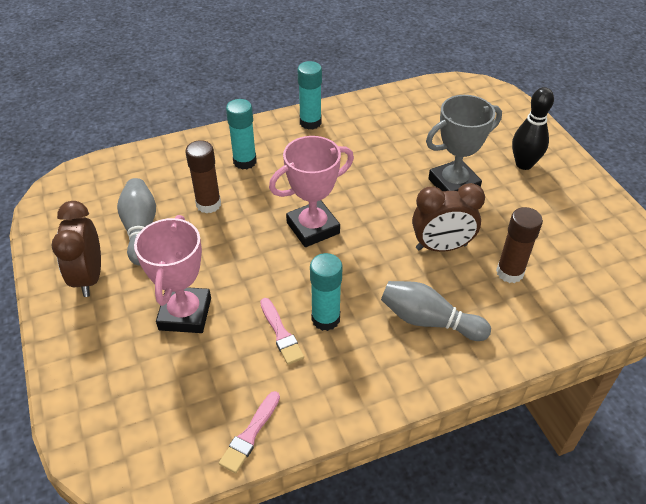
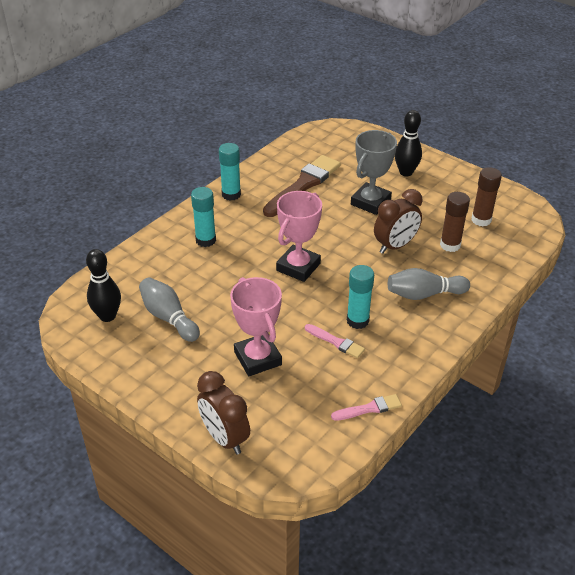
camera: 30 degrees left, 5 degrees down
(89, 204) = (107, 316): none -> black bowling pin
(89, 277) = (160, 365): brown clock -> brown clock (225, 438)
(208, 204) = (206, 280): brown glue stick -> brown glue stick (481, 220)
(250, 434) = (369, 408): pink brush -> pink brush turned 105 degrees counterclockwise
(394, 138) = (303, 185): none -> brown brush

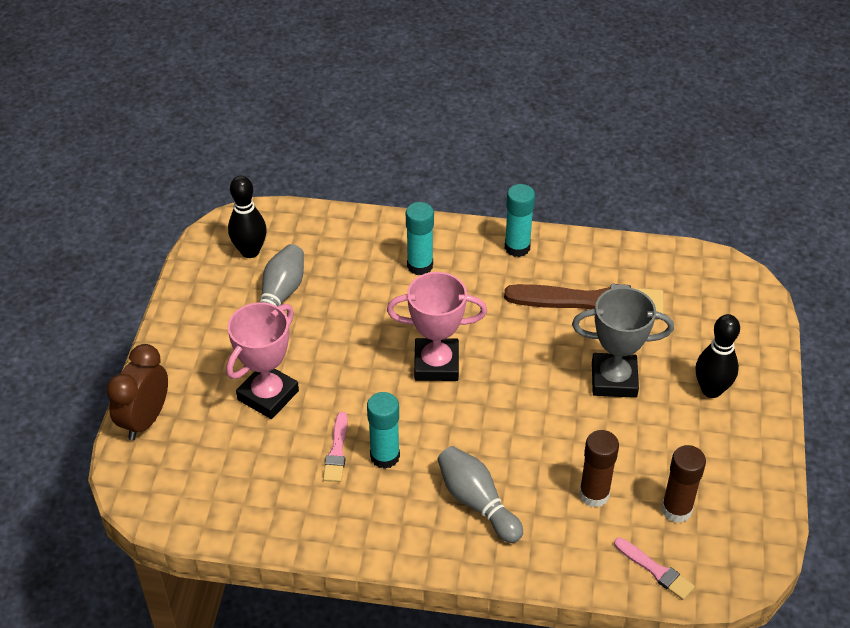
camera: 60 degrees right, 5 degrees up
(369, 408) = (254, 522): pink brush -> pink brush (655, 570)
(395, 246) = (546, 438): brown clock -> none

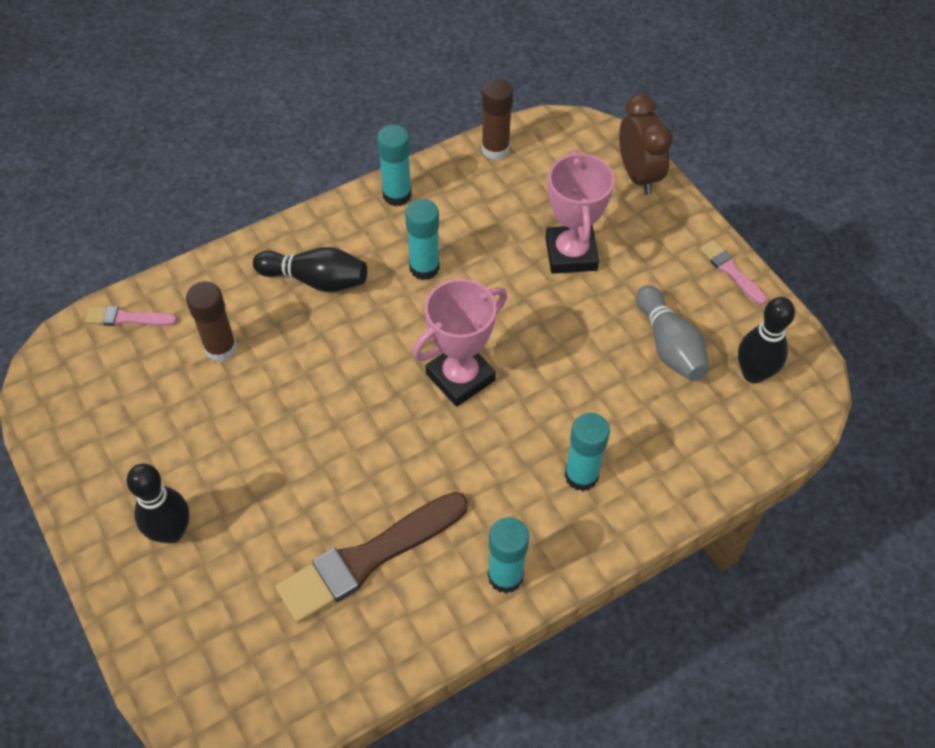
camera: 140 degrees right, 10 degrees up
(337, 451) = (466, 247): pink brush -> pink brush (730, 271)
(345, 534) = (397, 195): none -> turquoise glue stick
(477, 502) = (316, 280): grey bowling pin -> black bowling pin
(614, 380) = (279, 476): grey trophy -> none
(676, 509) = (138, 381): brown glue stick -> brown glue stick (495, 149)

